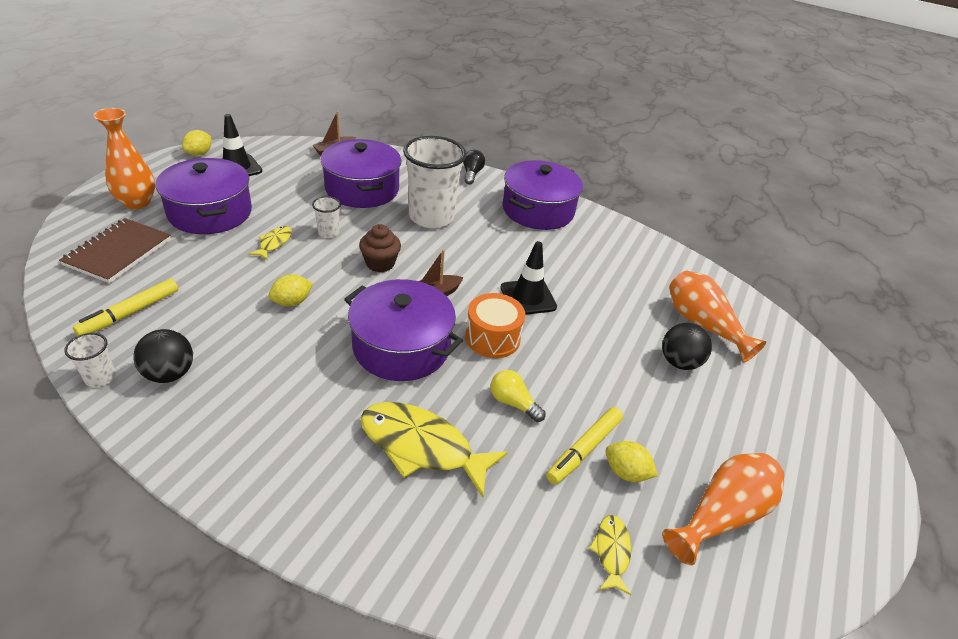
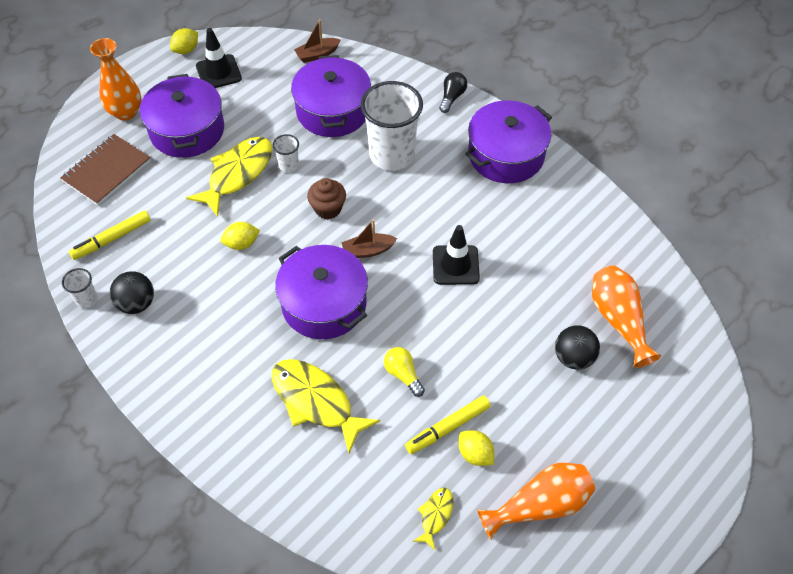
camera: 20 degrees right, 15 degrees up
(274, 243) = (237, 174): yellow fish -> yellow fish, size x2.05
(492, 338) = (407, 306): orange drum -> none

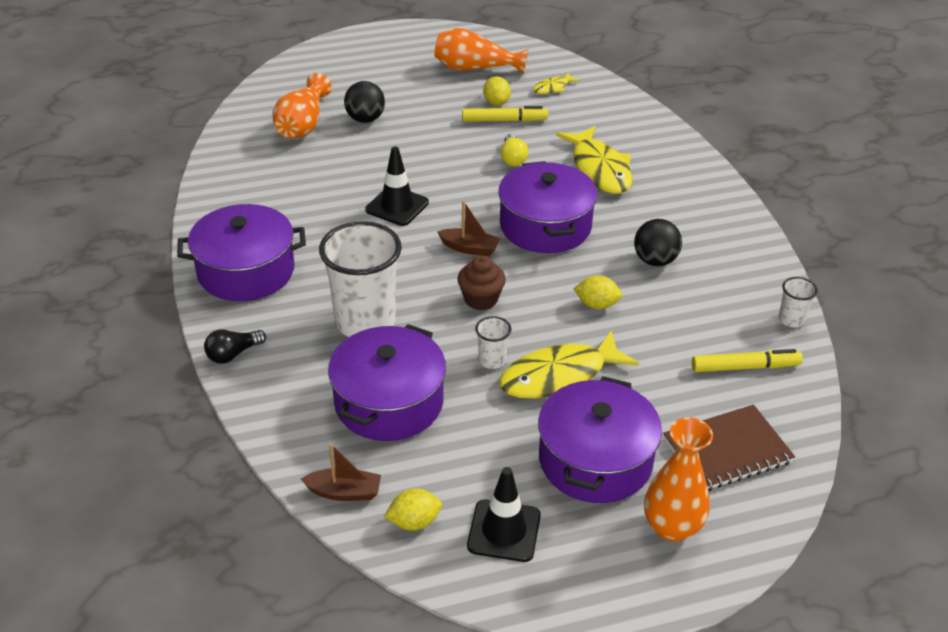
camera: 150 degrees left, 15 degrees down
(136, 303) = (736, 296): black ball -> black ball (655, 260)
(186, 50) = (532, 597): yellow lemon -> yellow lemon (414, 522)

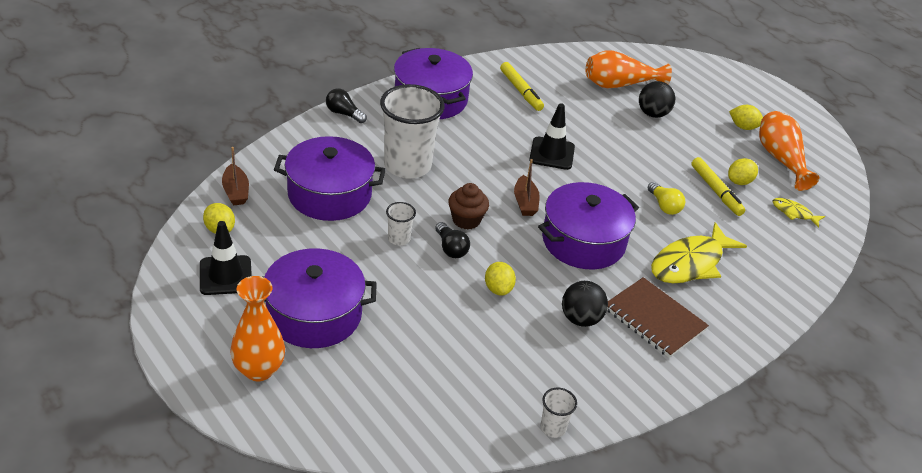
camera: 65 degrees right, 0 degrees up
(416, 72) = (743, 127): none -> yellow lemon
(513, 158) = (664, 206): yellow light bulb -> yellow light bulb turned 90 degrees counterclockwise
(523, 323) = (451, 248): none -> black light bulb
(559, 377) = (398, 279): yellow fish -> none
(727, 451) = (357, 396): brown notebook -> brown notebook (654, 319)
(745, 367) = (468, 398): yellow marker -> yellow marker (521, 91)

